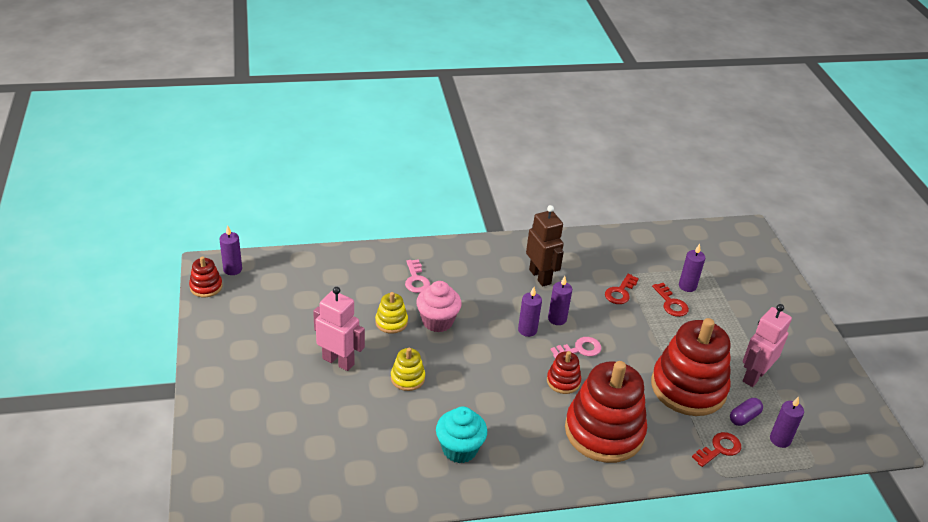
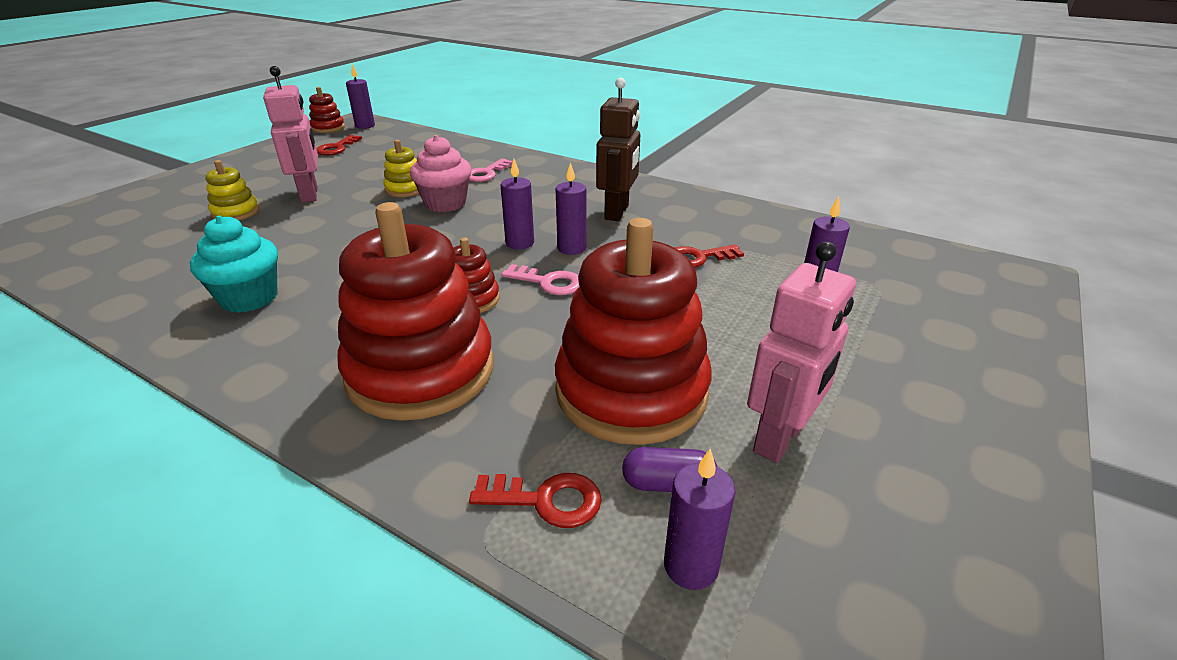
camera: 45 degrees right, 5 degrees down
(407, 378) = (333, 227): yellow stacking toy -> yellow stacking toy (235, 212)
(671, 303) = (759, 295): red key -> red key (337, 148)
(754, 376) = (779, 438): pink robot -> pink robot turned 135 degrees clockwise

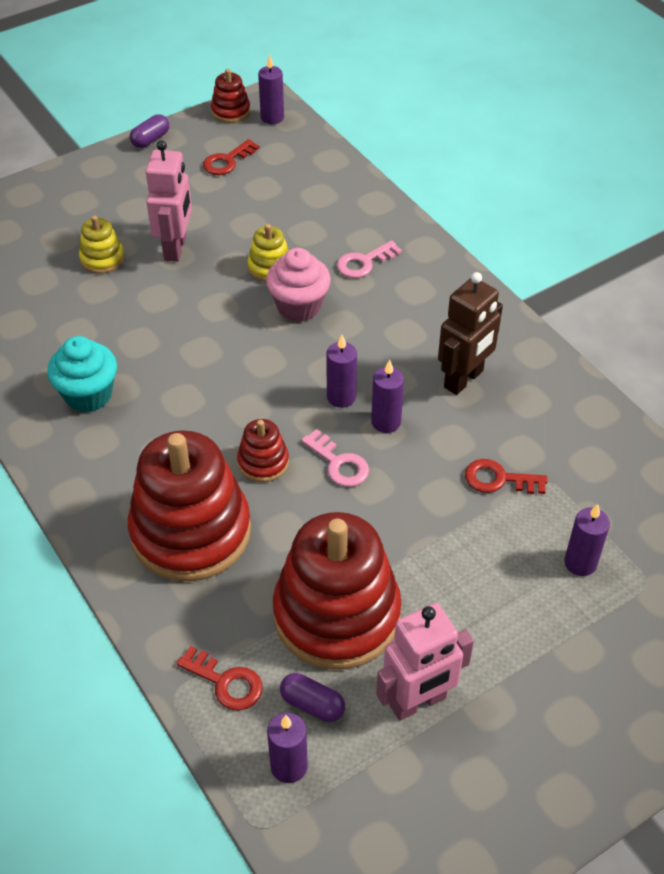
camera: 25 degrees right, 15 degrees up
(261, 148) = (150, 139): none -> purple capsule

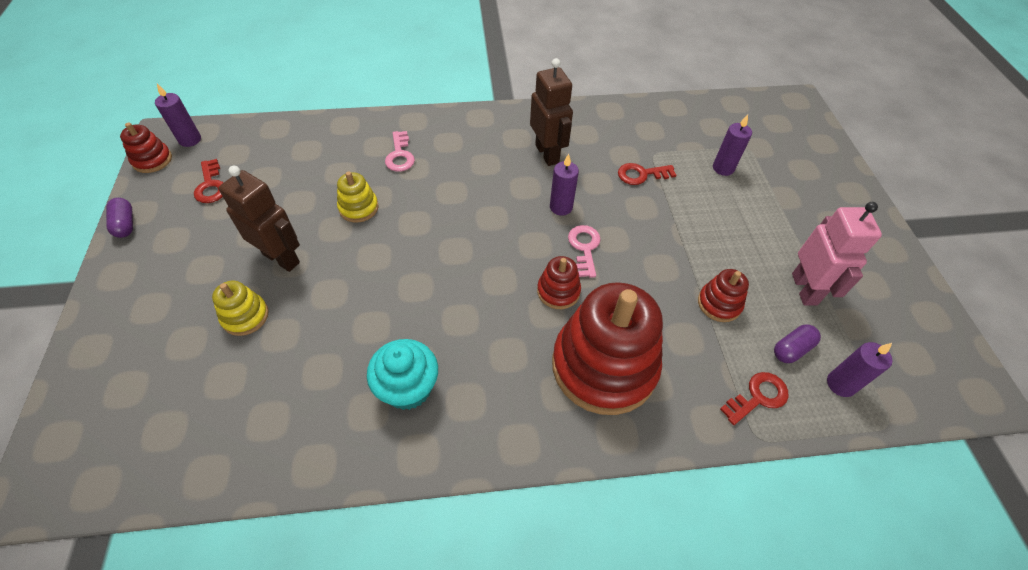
camera: 65 degrees left, 5 degrees up
(176, 248) = (281, 258): pink robot -> brown robot
(299, 306) = (414, 208): pink cupcake -> none
(336, 614) = (719, 304): red stacking toy -> red stacking toy, size x0.45
(339, 463) = (584, 248): pink key -> pink key turned 75 degrees counterclockwise
(341, 397) = (522, 221): purple candle -> none
(498, 479) = (641, 174): red key -> red key turned 45 degrees clockwise

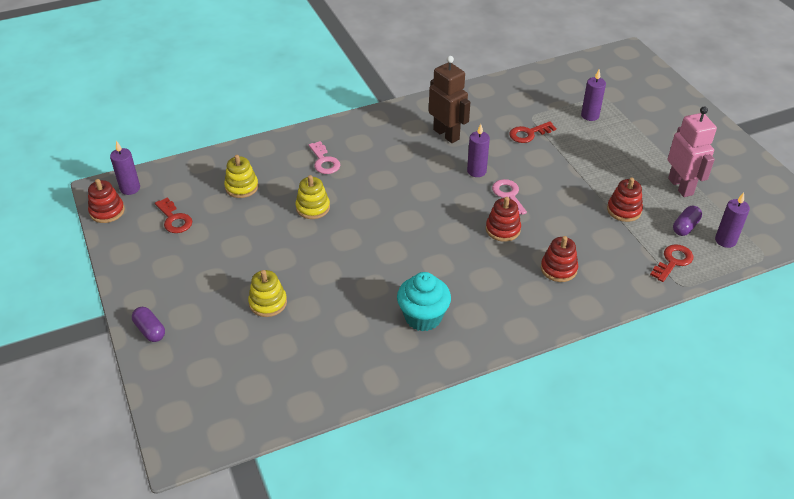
camera: 15 degrees left, 10 degrees down
(125, 224) = (119, 264): purple capsule -> purple capsule (150, 330)
(281, 258) = (271, 257): brown robot -> none
(299, 165) = (241, 187): none -> yellow stacking toy
(604, 366) = (558, 269): red stacking toy -> red stacking toy, size x0.45

